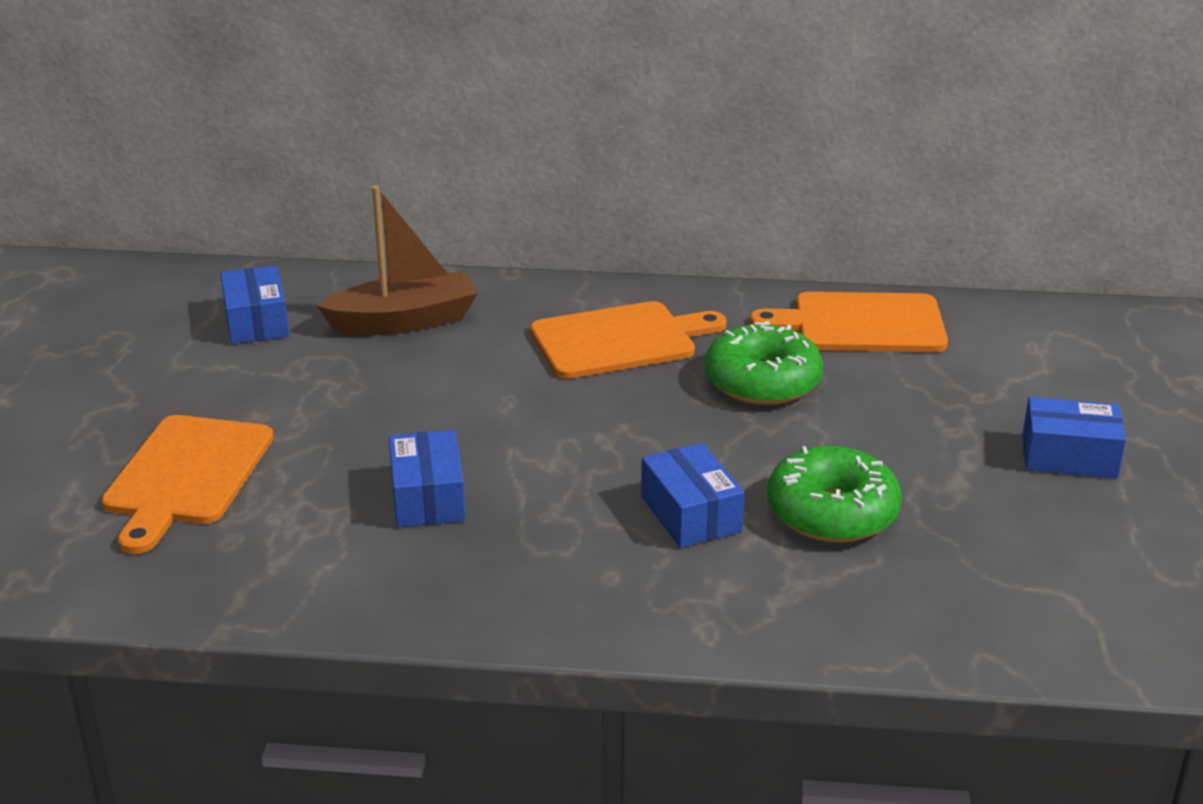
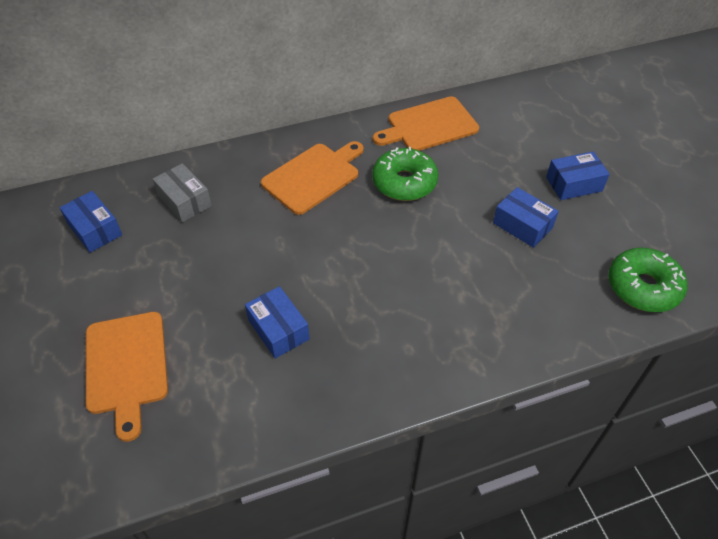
camera: 25 degrees left, 20 degrees up
(404, 321) = (185, 201): brown boat -> grey box
(690, 514) = (423, 289): blue box -> blue box (522, 225)
(832, 513) = (490, 262): green donut -> green donut (643, 287)

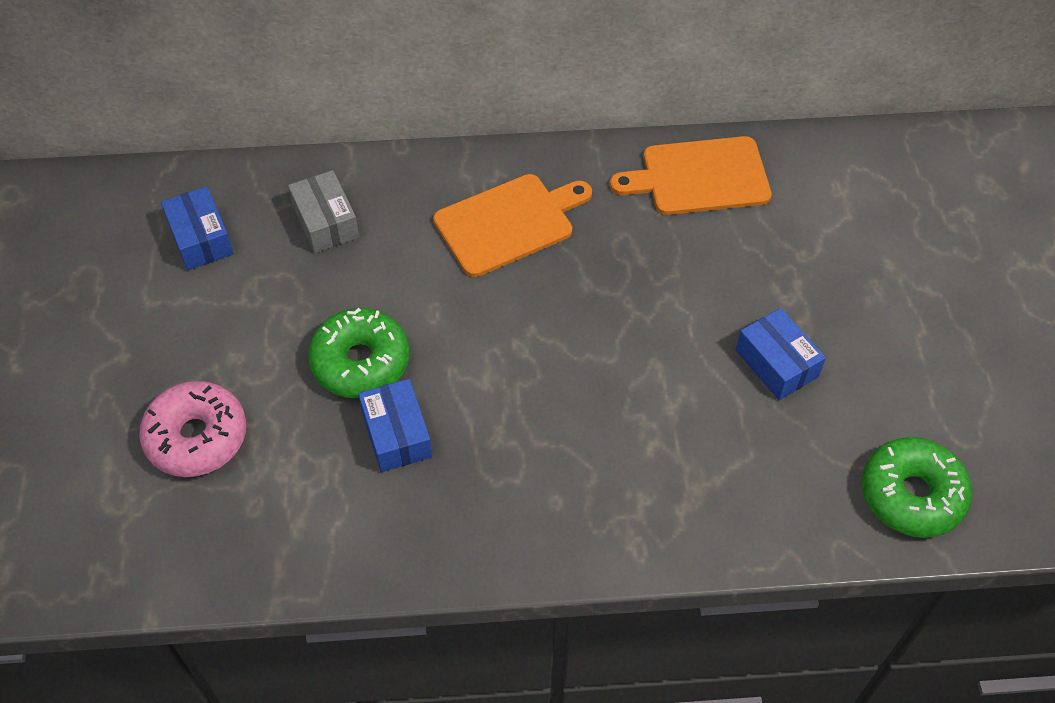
camera: 15 degrees right, 5 degrees up
(126, 366) = (197, 437): orange cutting board -> pink donut
(404, 182) = (632, 260): green donut -> green donut (360, 362)
(574, 184) = (877, 317): blue box -> none

